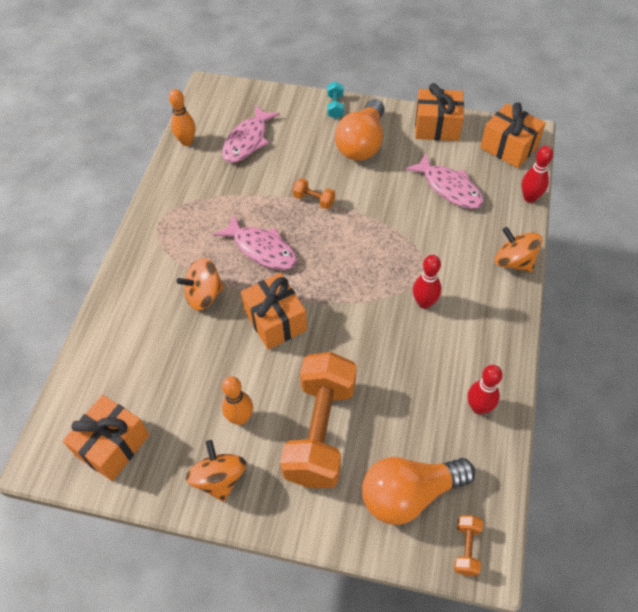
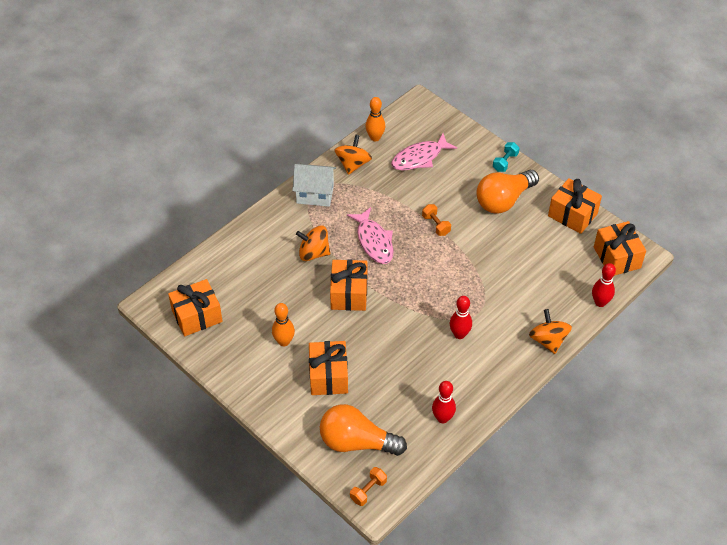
camera: 30 degrees right, 5 degrees down
(161, 230) = (315, 194): none -> white house
(219, 478) = (247, 369): orange spinning top -> orange spinning top (353, 164)
(320, 431) = (328, 376): orange dumbbell -> orange gift
(449, 188) = (544, 265): pink fish -> none

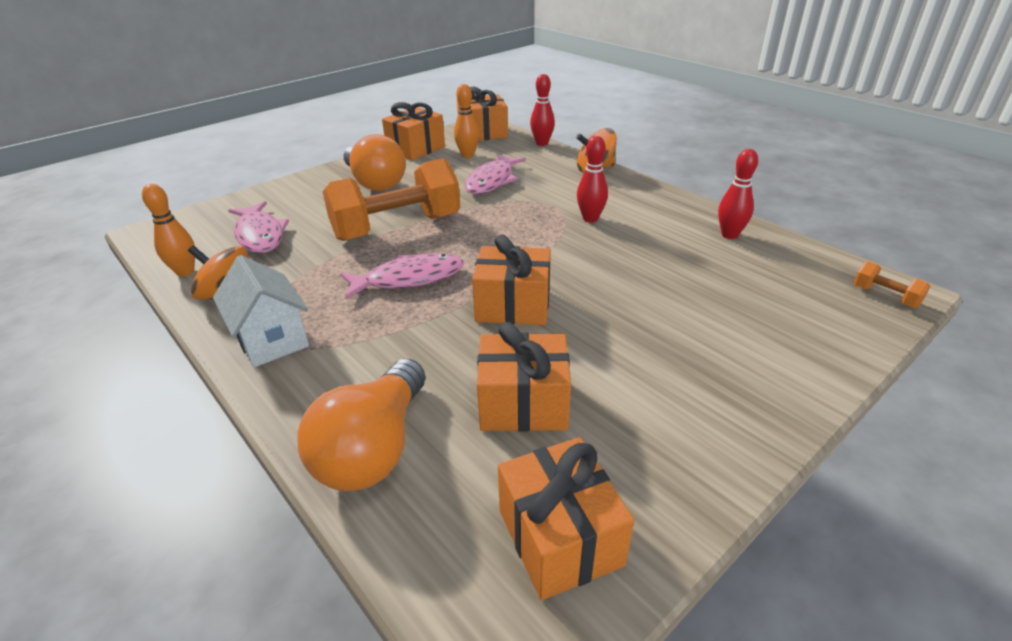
camera: 85 degrees left, 15 degrees down
(284, 341) = (621, 383): orange bowling pin -> orange bowling pin (467, 155)
(313, 253) = (414, 343): orange spinning top -> none
(315, 194) = (272, 339): white house -> white house turned 45 degrees counterclockwise
(328, 376) = (687, 330): orange gift -> orange gift (523, 404)
(356, 442) = (804, 305): orange light bulb -> orange light bulb (374, 448)
(436, 225) = (397, 227): orange dumbbell -> orange dumbbell, size x2.49
(505, 162) = (312, 179): turquoise dumbbell -> none
(516, 272) = (492, 181): none -> pink fish

